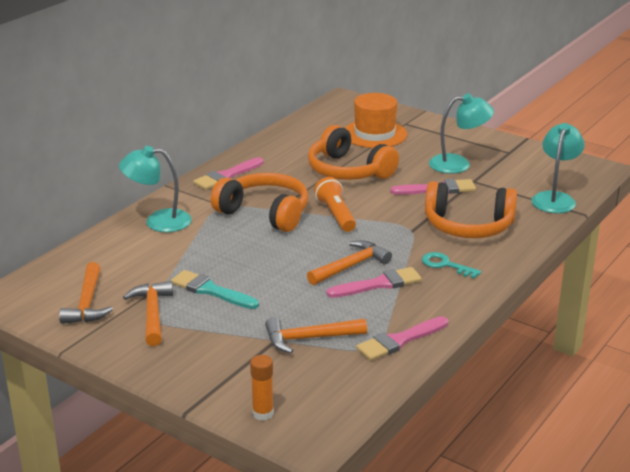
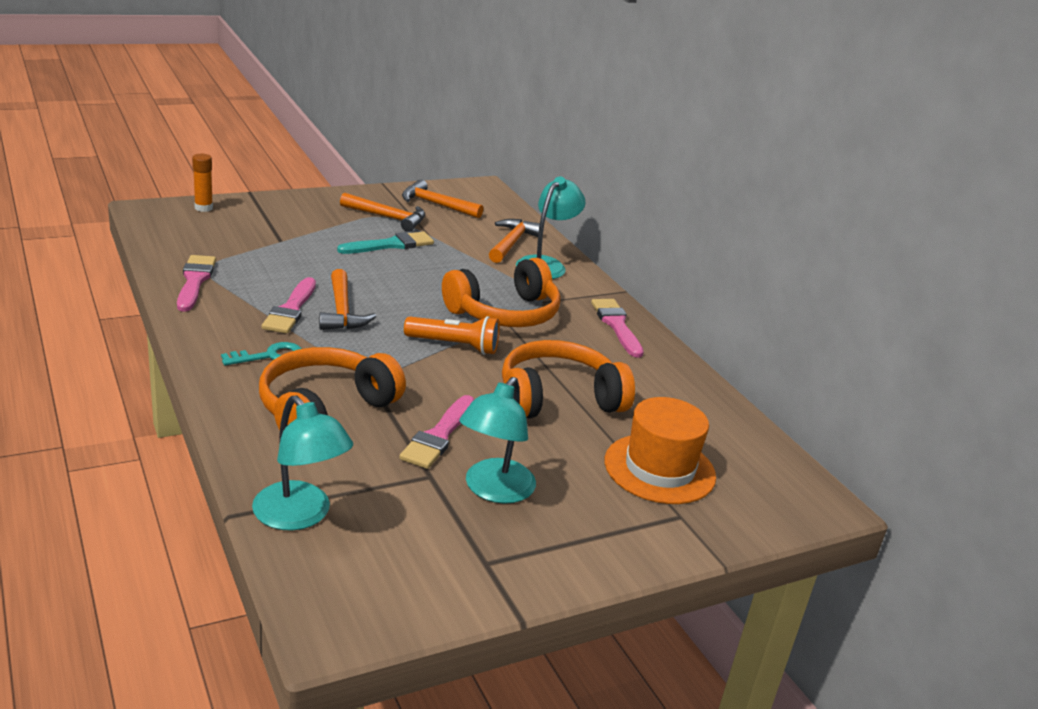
camera: 115 degrees right, 0 degrees up
(309, 338) = (261, 252): orange hammer -> orange hammer (511, 243)

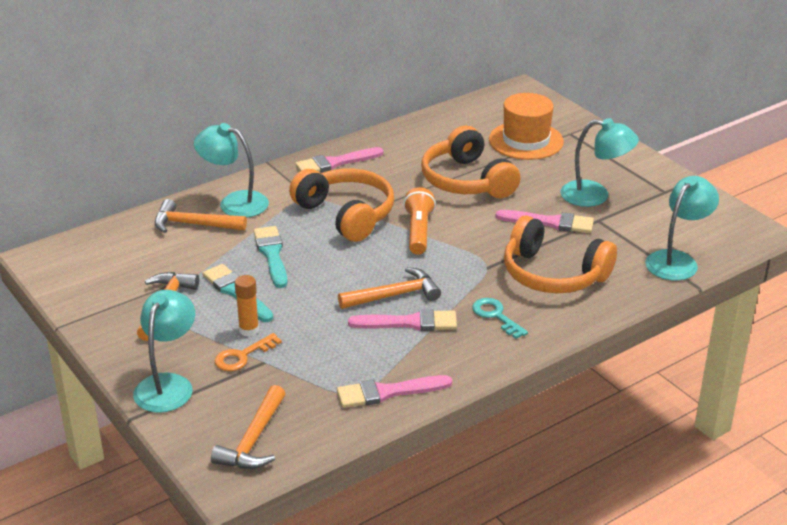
camera: 95 degrees left, 5 degrees up
(203, 208) = (201, 438): orange glue stick -> orange glue stick (249, 330)
(279, 206) = (168, 384): none -> turquoise lamp
(295, 234) = (242, 356): none -> orange key
(436, 204) = (112, 280): orange hammer -> orange hammer (254, 440)
(445, 267) = (272, 254): none -> turquoise brush

